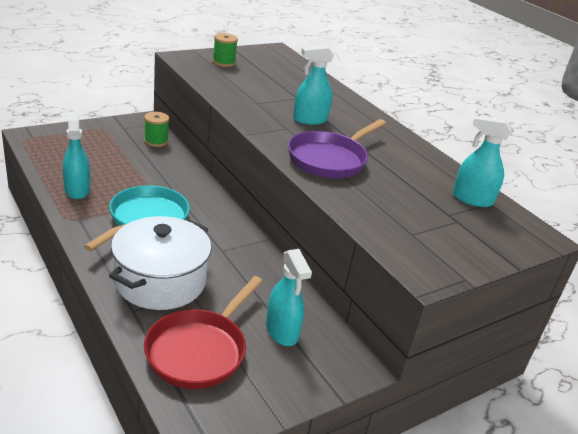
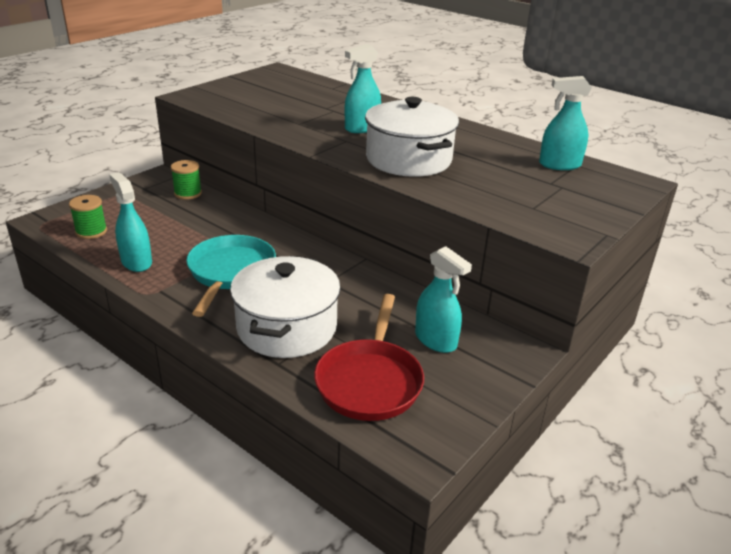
camera: 15 degrees left, 0 degrees up
(224, 62) = (235, 92): green spool -> green spool (91, 231)
(330, 159) = (408, 160): purple pan -> white pot

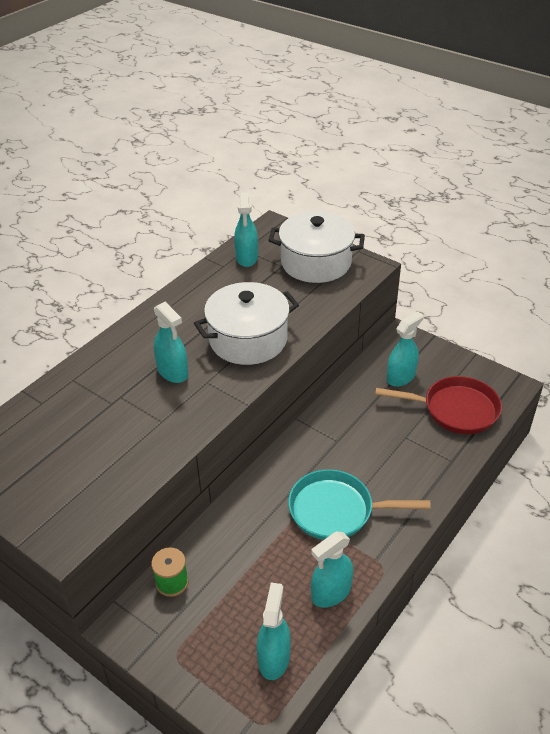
camera: 90 degrees left, 10 degrees up
(91, 231) = (274, 658): green spool -> turquoise spray bottle
(287, 327) = (408, 460): white pot -> white pot (316, 262)

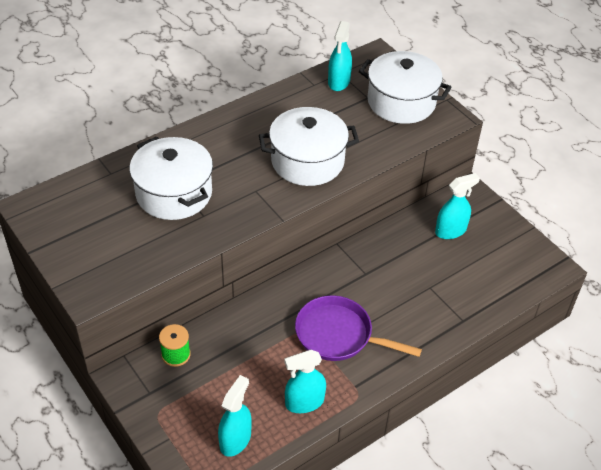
camera: 15 degrees right, 5 degrees up
(120, 406) = (174, 193): none -> white pot
(173, 372) = (230, 174): turquoise spray bottle -> none
(336, 510) = (338, 335): turquoise pan -> purple pan
(455, 410) = (488, 275): red pan -> none

